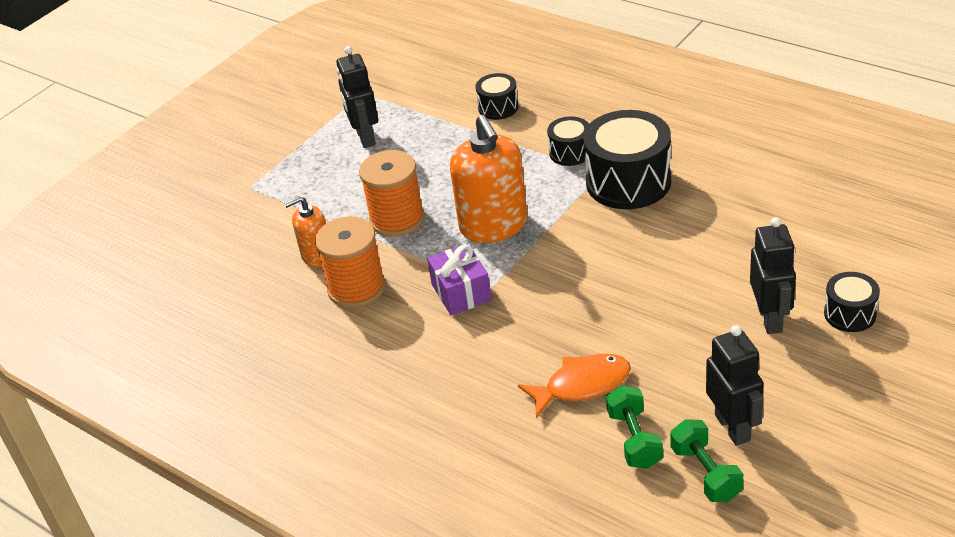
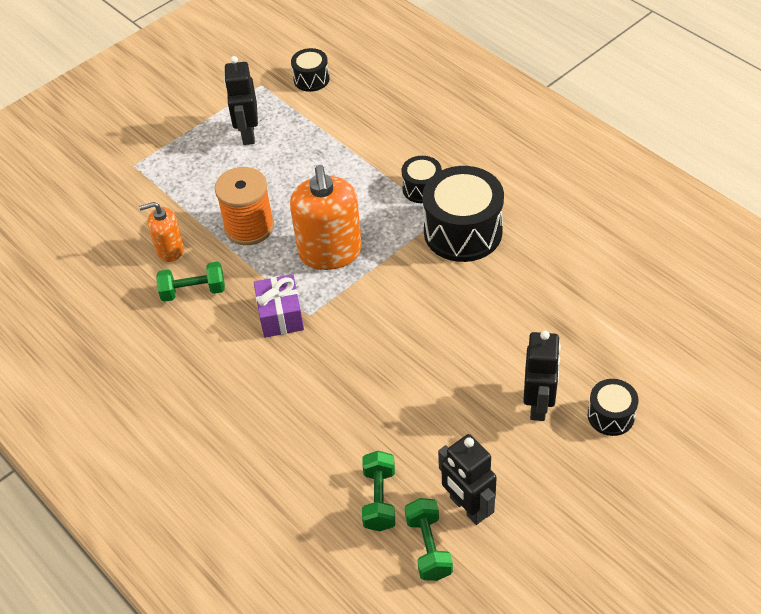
camera: 10 degrees right, 10 degrees up
(356, 288) = (193, 291): orange spool -> green dumbbell
(498, 107) = (374, 126): black drum -> black drum (311, 79)
(582, 385) = (353, 434): orange fish -> none
(733, 427) = (467, 507): black robot -> black robot turned 150 degrees clockwise

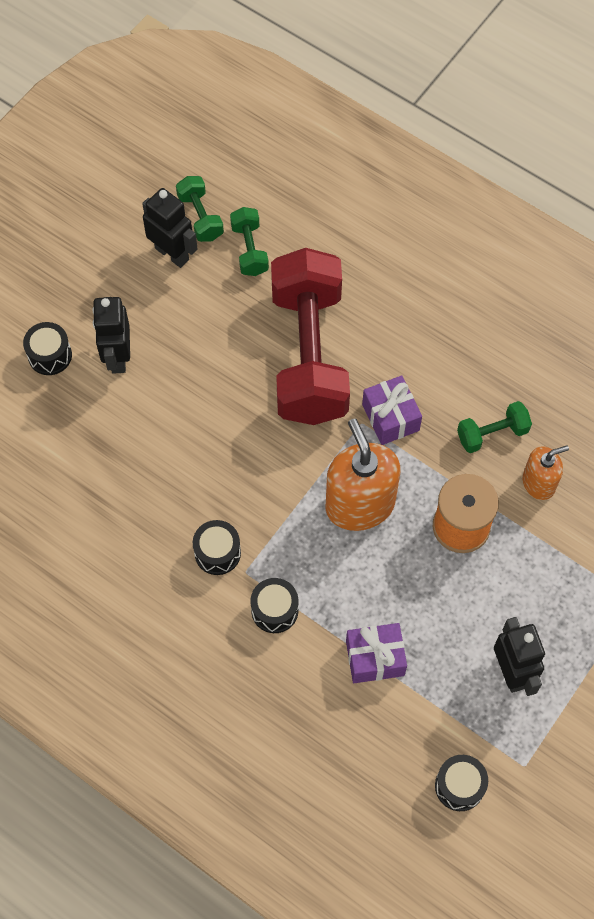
camera: 165 degrees right, 15 degrees up
(342, 381) = (309, 355): none -> red dumbbell
(349, 152) = (375, 658): none -> purple gift
(463, 232) = (217, 553): black drum -> black drum, size x0.52

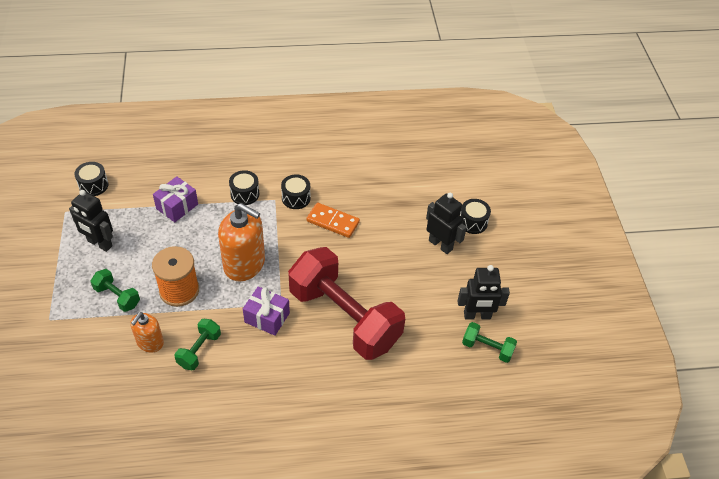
camera: 135 degrees right, 15 degrees down
(206, 482) = (333, 222): none -> orange domino
(249, 250) = (439, 351): green dumbbell -> green dumbbell (117, 296)

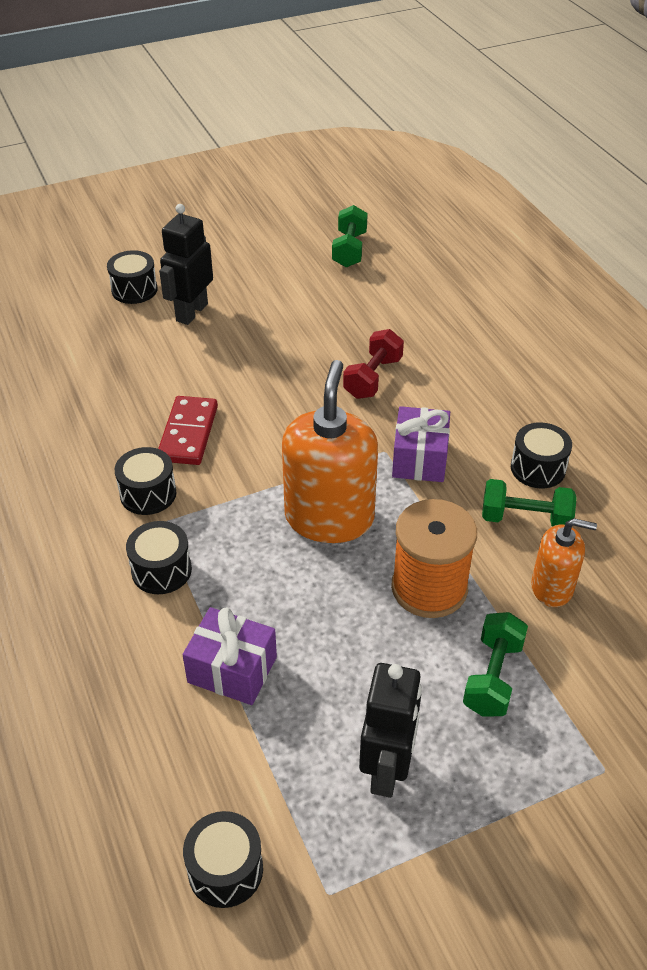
camera: 105 degrees left, 5 degrees down
(232, 373) = (538, 468): none -> black drum
(333, 222) = (188, 433): orange domino -> red domino
(344, 318) = (373, 378): red dumbbell -> red dumbbell, size x0.42
(477, 315) = (303, 264): black robot -> none

